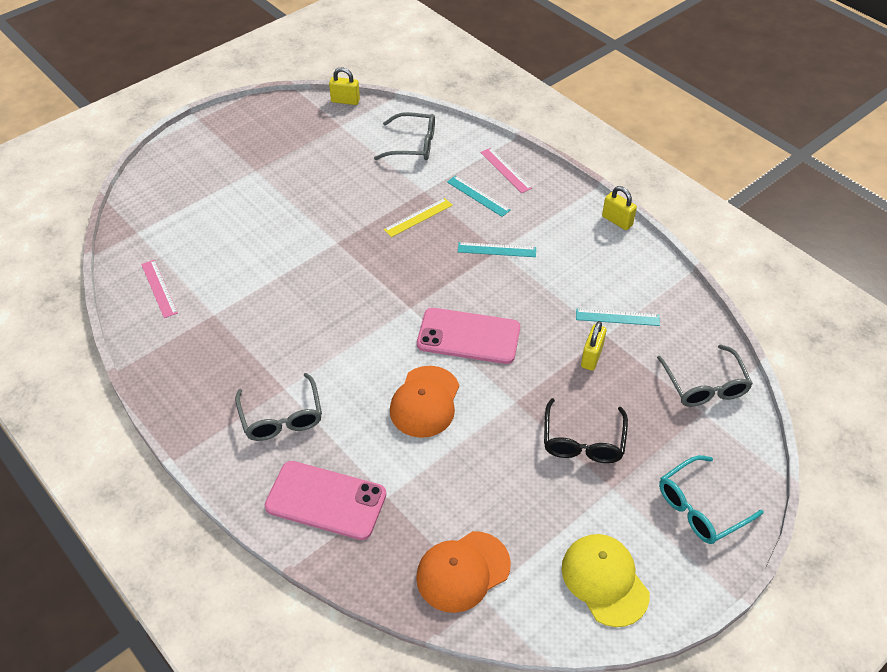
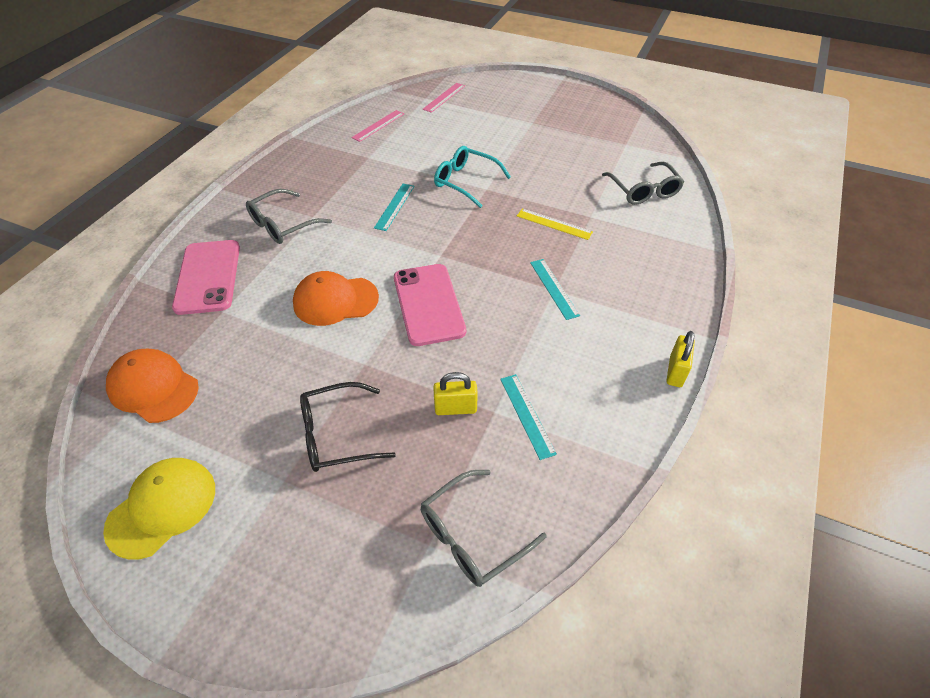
camera: 65 degrees right, 0 degrees up
(345, 101) = (658, 136): yellow padlock -> none
(478, 196) = (616, 252): turquoise ruler -> turquoise ruler (394, 206)
(505, 170) = (669, 260): pink ruler -> pink ruler (444, 97)
(700, 508) = (282, 581): turquoise glasses -> turquoise glasses (465, 182)

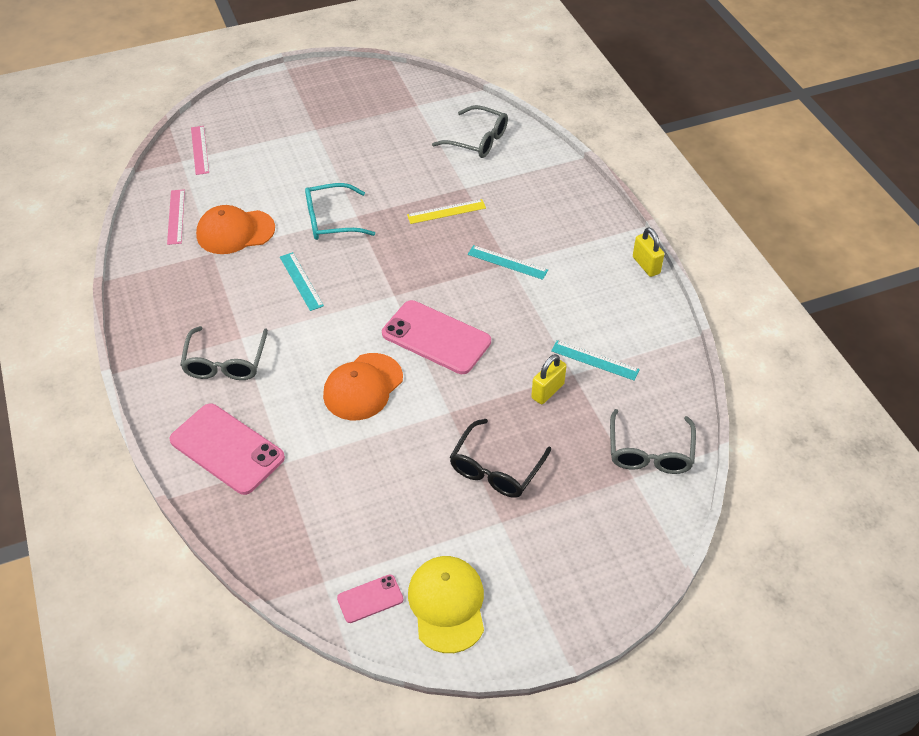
camera: 45 degrees left, 0 degrees up
(131, 451) = (370, 599): none -> pink phone
(153, 388) = (317, 552): orange cap -> orange cap (235, 232)

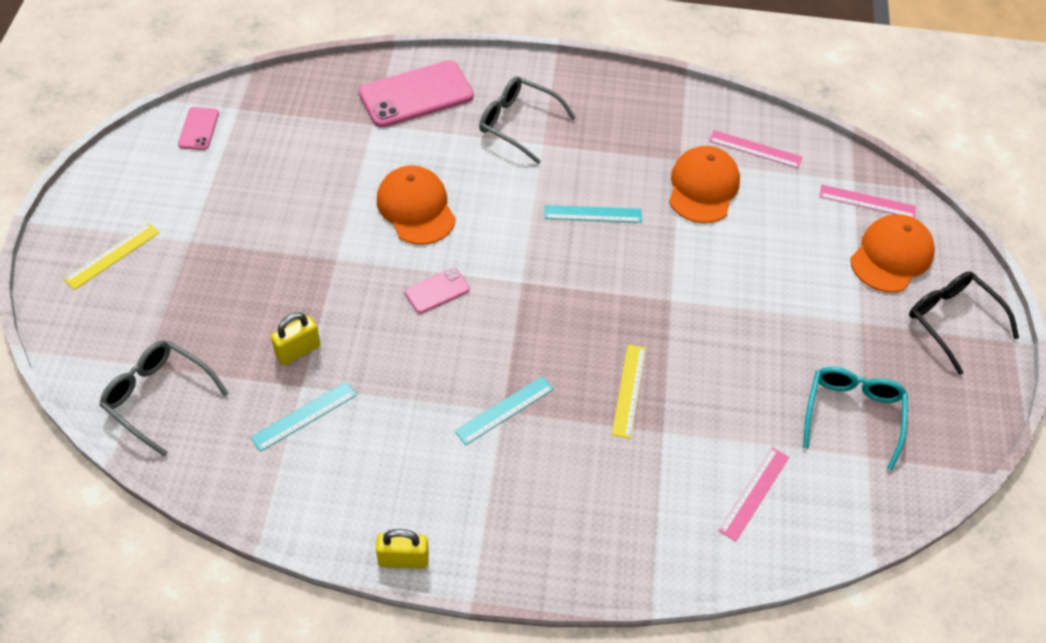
camera: 115 degrees right, 5 degrees up
(246, 129) = (891, 256): none -> orange cap
(331, 220) = (676, 274): turquoise glasses -> turquoise glasses (852, 414)
(436, 338) = (437, 291): pink phone -> pink phone, size x0.50
(447, 605) = (150, 171): yellow cap -> none
(477, 140) = (754, 493): grey glasses -> pink ruler
(496, 469) = (245, 264): black glasses -> black glasses (952, 321)
(547, 391) = (298, 351): yellow padlock -> yellow padlock turned 75 degrees clockwise
(556, 570) = (112, 255): none -> yellow ruler

